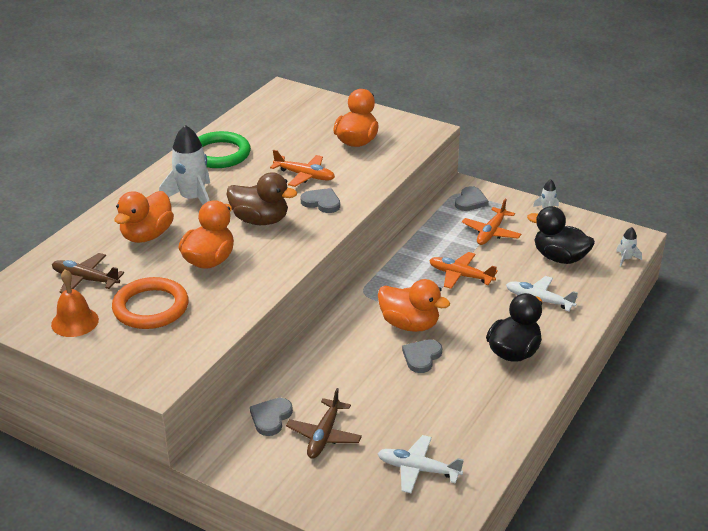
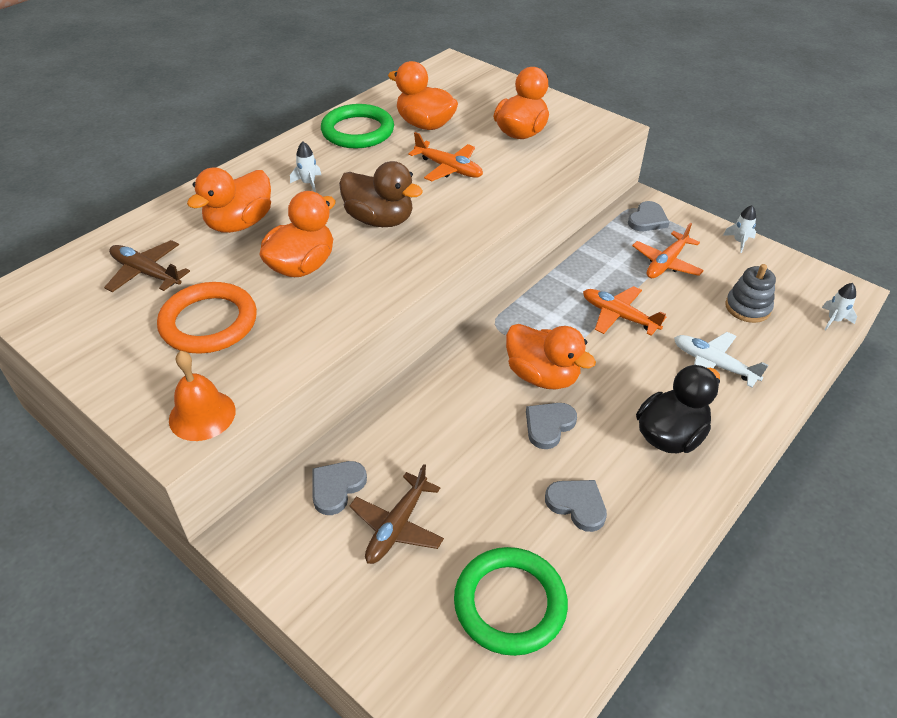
camera: 10 degrees right, 10 degrees up
(75, 322) = (110, 330): orange bell -> orange bell (202, 415)
(192, 199) = (308, 183): white rocket -> white rocket, size x0.47
(275, 143) = (425, 124): none -> orange duck
(321, 202) = (460, 205): grey heart -> grey heart (577, 505)
(418, 469) = (510, 603): white plane -> green ring
(559, 258) = (747, 307): black duck -> grey stacking toy

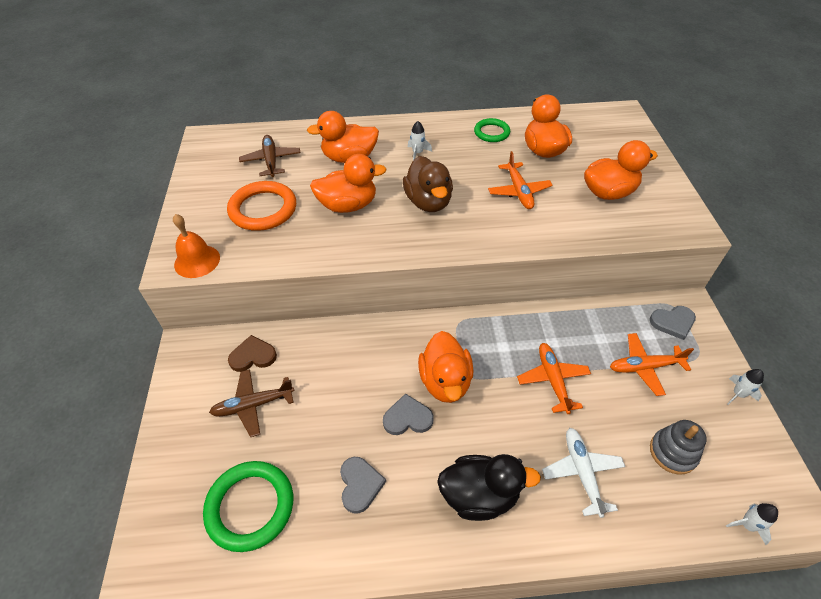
camera: 45 degrees right, 5 degrees up
(336, 487) = (253, 356): grey heart -> brown heart
(357, 131) = (491, 132): green ring -> green ring, size x0.61

